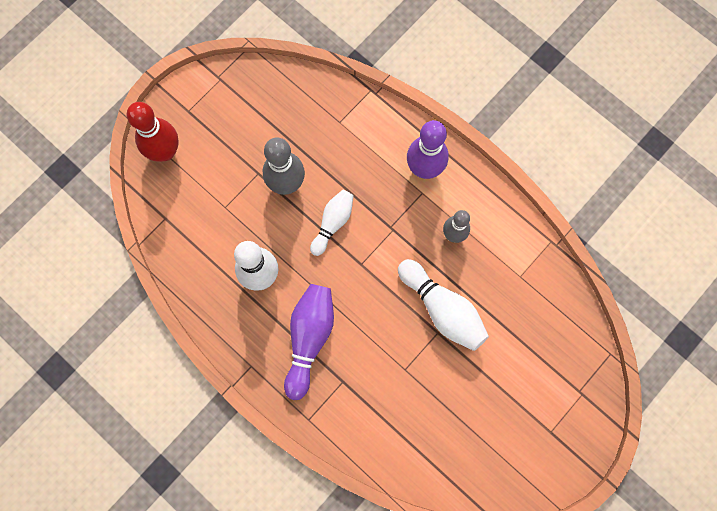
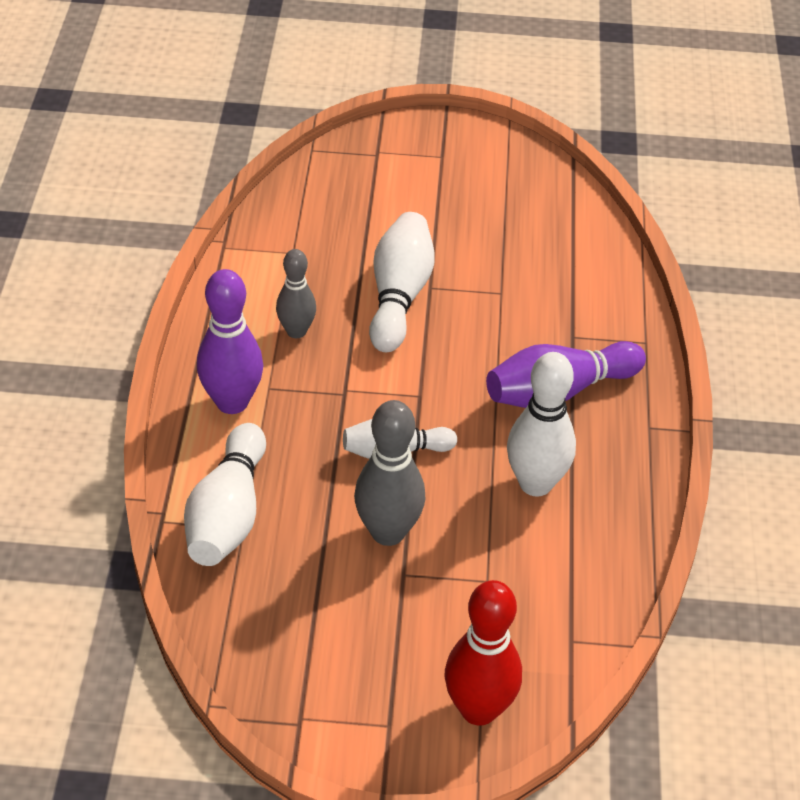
camera: 130 degrees left, 30 degrees down
(352, 120) = (228, 514): none -> white bowling pin

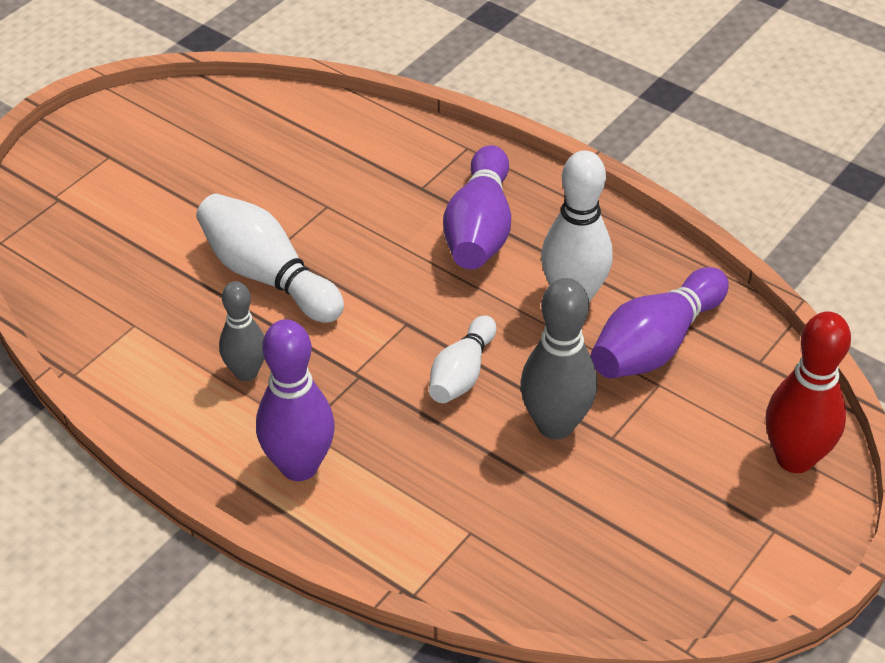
camera: 55 degrees left, 0 degrees up
(228, 514) = (444, 536): white bowling pin -> none
(529, 560) = (655, 344): none -> purple bowling pin

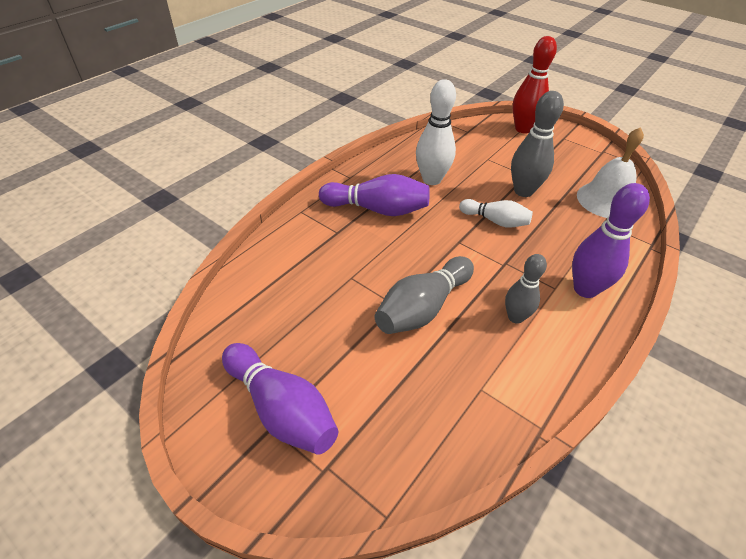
camera: 90 degrees left, 0 degrees up
(268, 276) = (423, 308): white bowling pin -> grey bowling pin
(542, 553) = (606, 200): none -> white bell
(655, 344) = (462, 157): purple bowling pin -> purple bowling pin (281, 409)

